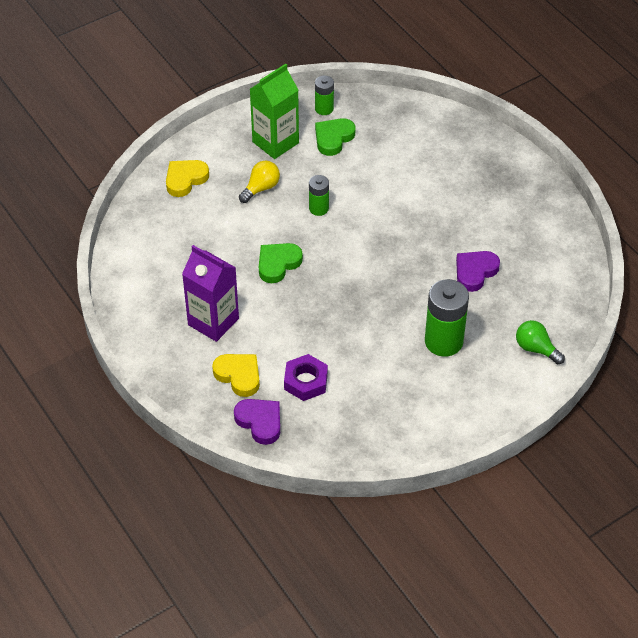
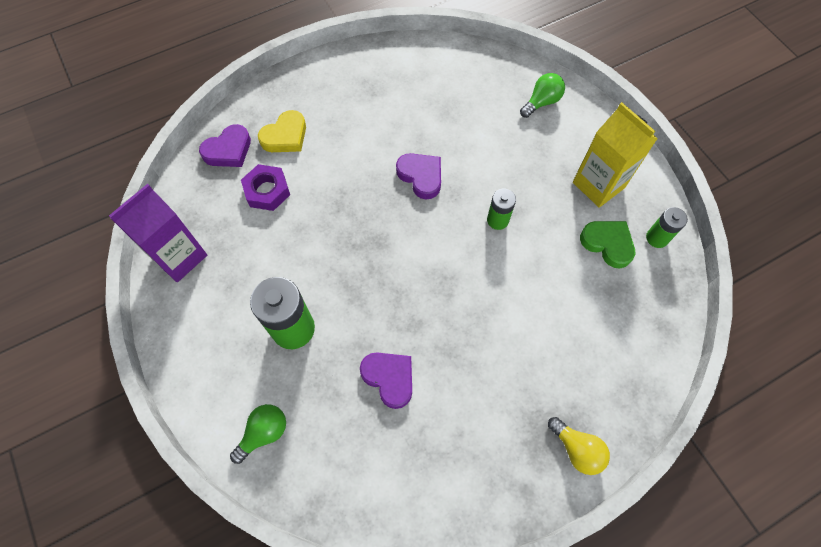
camera: 95 degrees right, 15 degrees up
(185, 179) = (541, 102): yellow heart -> green light bulb
(213, 321) = (353, 119): purple carton -> purple carton (180, 257)
(261, 188) = (529, 167): yellow light bulb -> yellow light bulb (576, 449)
(275, 142) = (598, 185): green carton -> yellow carton
(278, 264) = (421, 176): green heart -> purple heart

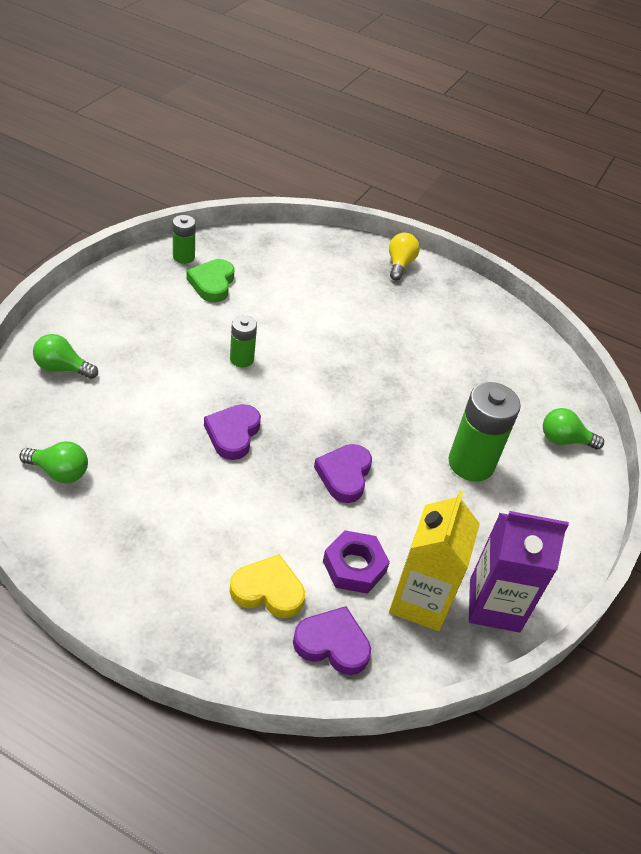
camera: 130 degrees left, 20 degrees down
(389, 378) = (448, 379): purple heart -> purple heart (344, 475)
(443, 70) = (59, 472): none -> green light bulb
(598, 185) = (150, 302): yellow carton -> yellow carton (420, 601)

